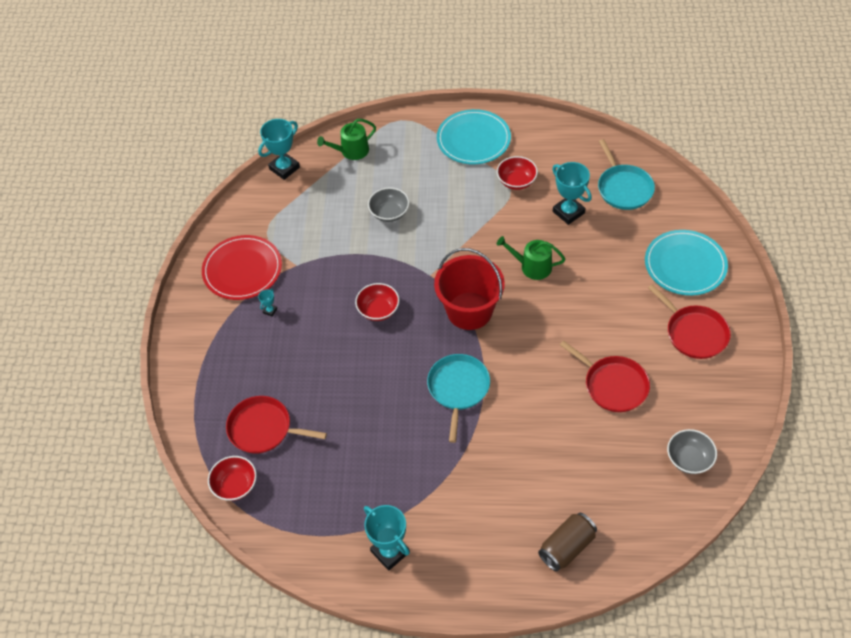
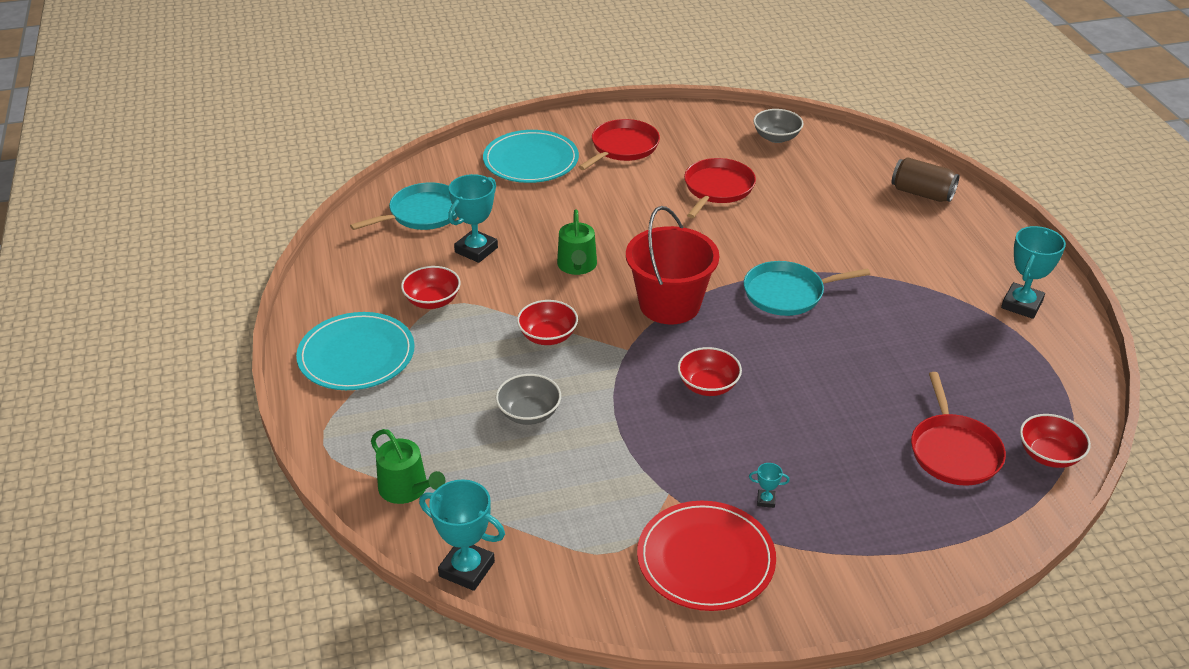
camera: 110 degrees left, 15 degrees down
(459, 235) = (548, 336): none -> red bowl

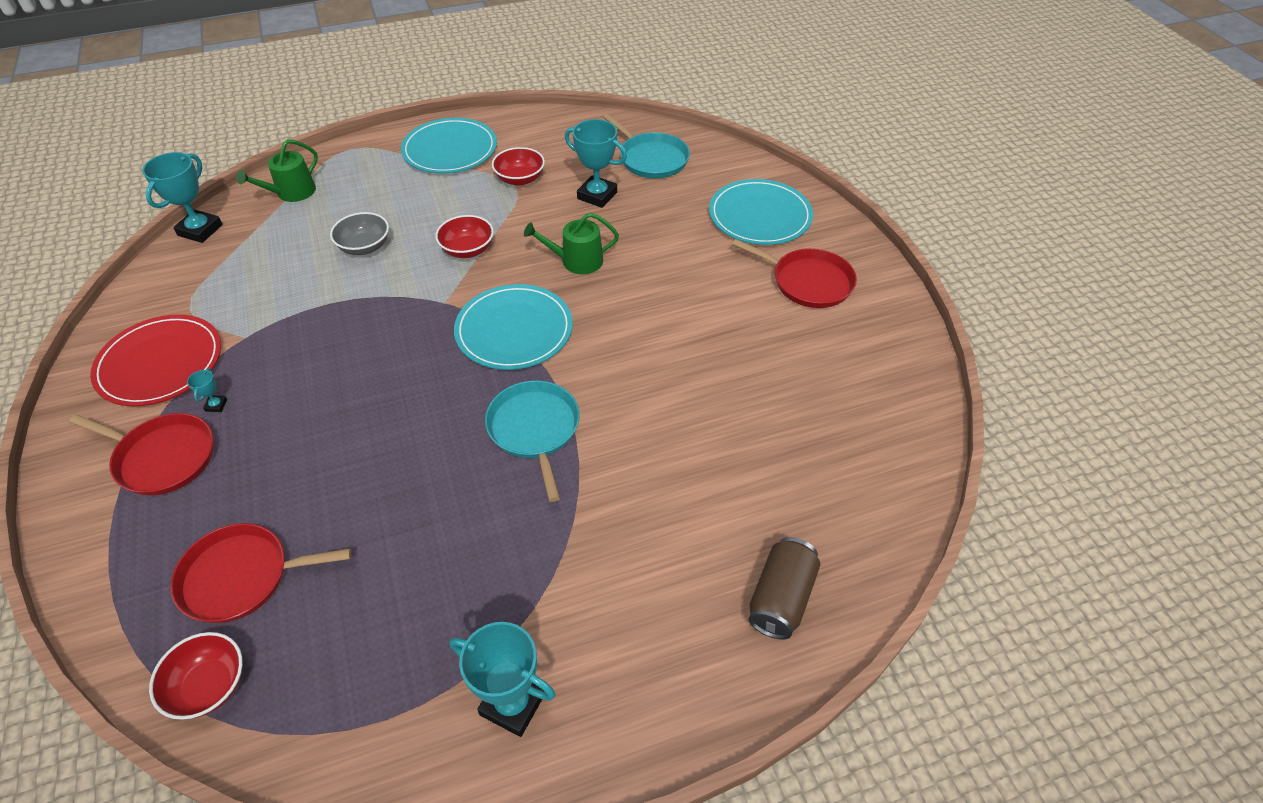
camera: 85 degrees right, 10 degrees up
(669, 304) = (514, 330): red bucket -> turquoise plate
(708, 385) = (384, 362): red bowl -> none
(717, 188) = (740, 366): red pan -> red pan (162, 457)
(776, 137) = (880, 425): grey bowl -> none

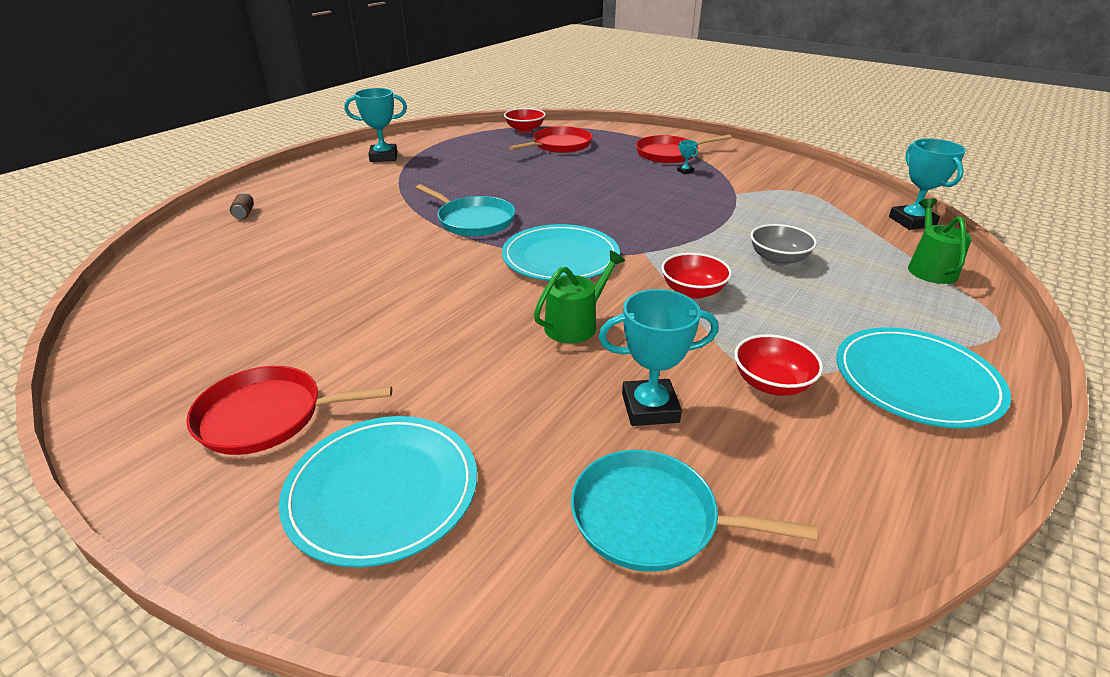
camera: 145 degrees right, 15 degrees down
(160, 363) = (753, 172): red plate -> none
(781, 598) = (244, 214): brown can -> brown can, size x0.50

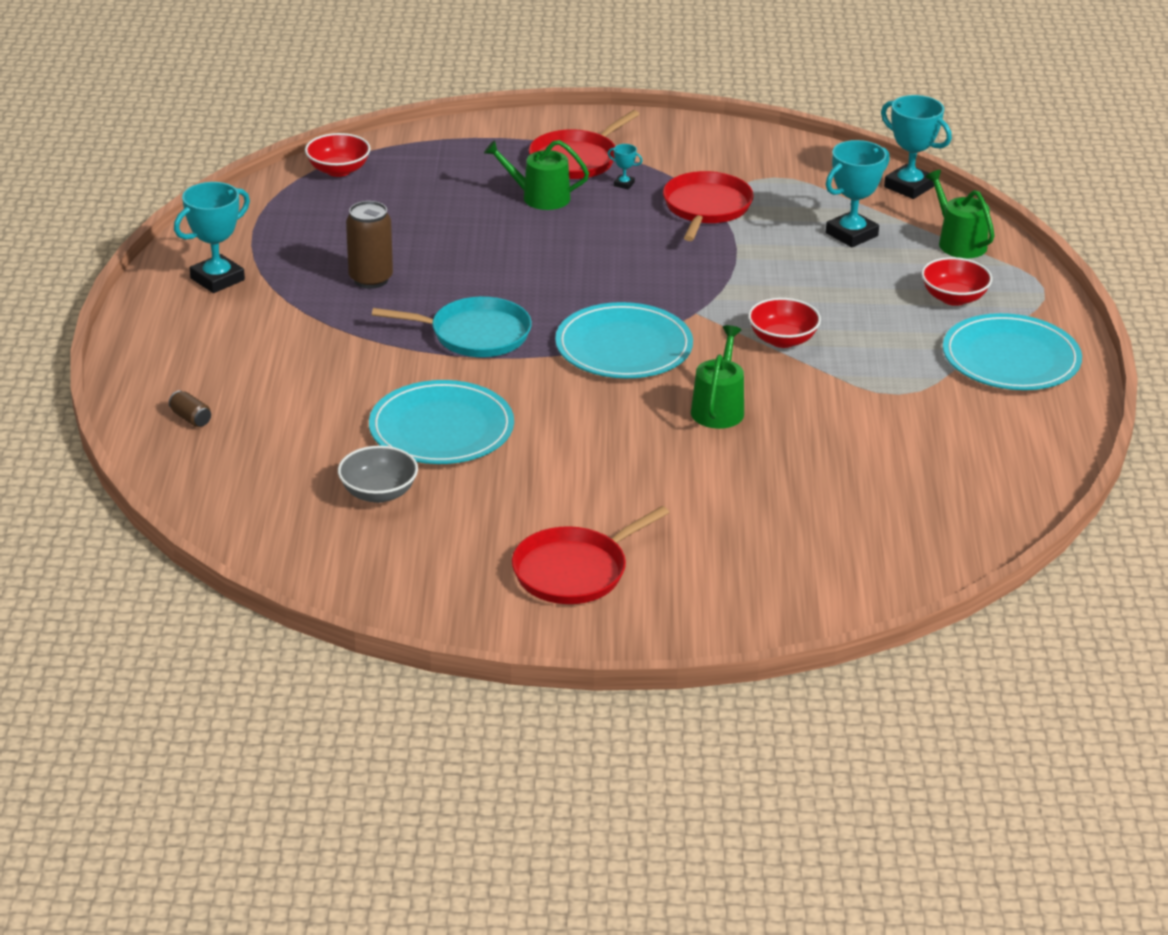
camera: 35 degrees left, 0 degrees up
(382, 491) = (731, 574): turquoise plate -> turquoise plate (441, 428)
(460, 177) = (371, 279): none -> brown can
(559, 145) = (423, 186): red pan -> red pan (706, 208)
(621, 165) = (540, 197): none -> green watering can
(650, 408) = (847, 451): turquoise trophy -> turquoise trophy (851, 234)
(651, 518) = (916, 517): turquoise pan -> none
(771, 383) = (915, 399): red bowl -> red bowl (954, 298)
(778, 259) = (824, 277): grey bowl -> grey bowl (378, 493)

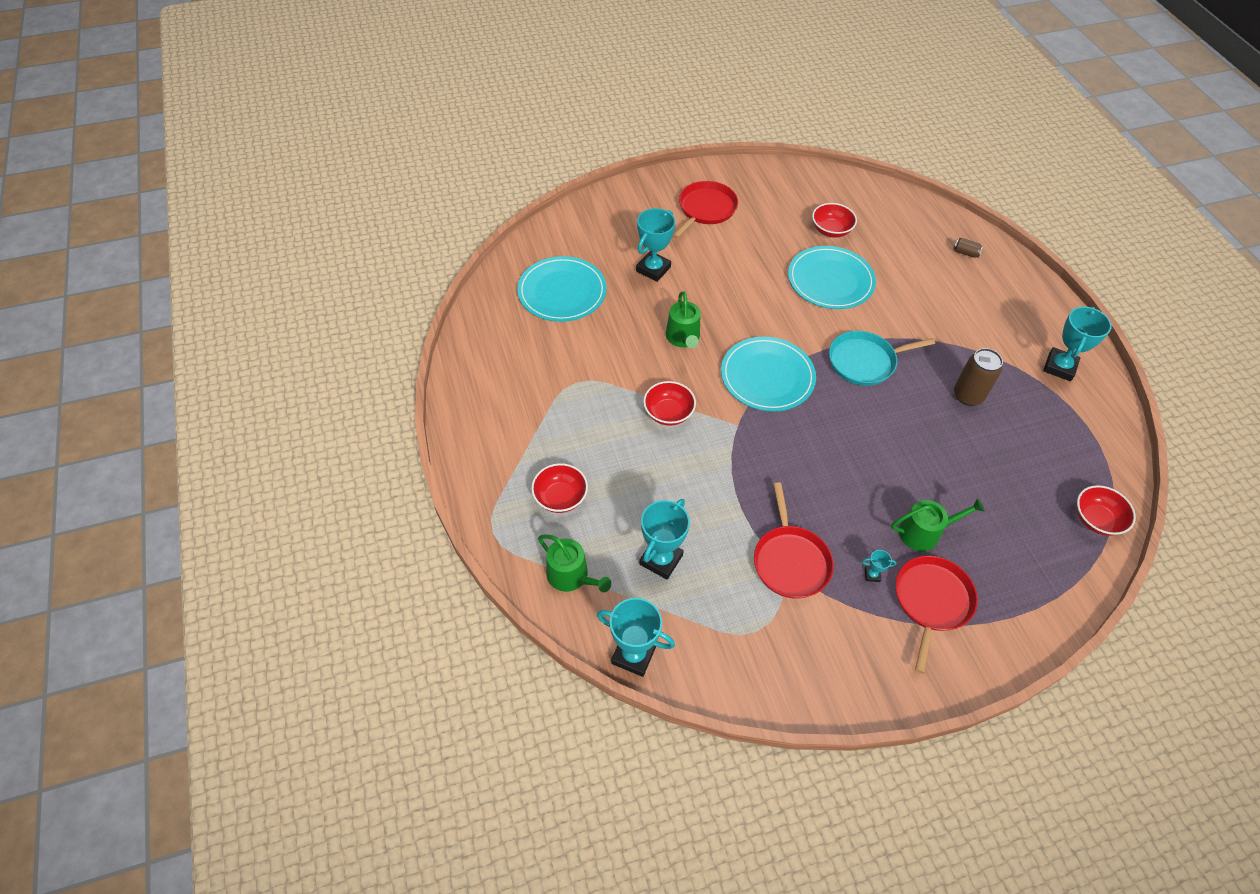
camera: 160 degrees right, 20 degrees up
(378, 493) = (831, 230): grey bowl -> red bowl
(719, 501) = (653, 269): none -> turquoise trophy
(1011, 358) = (507, 439): turquoise plate -> turquoise plate (562, 292)

